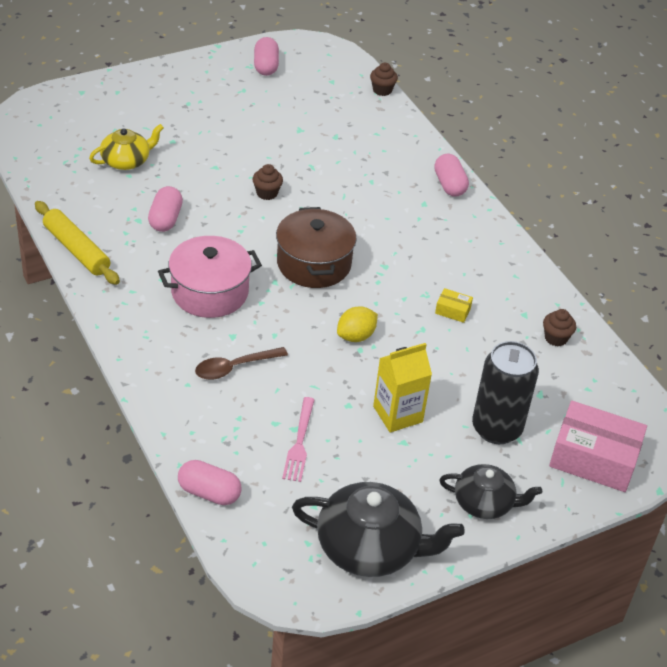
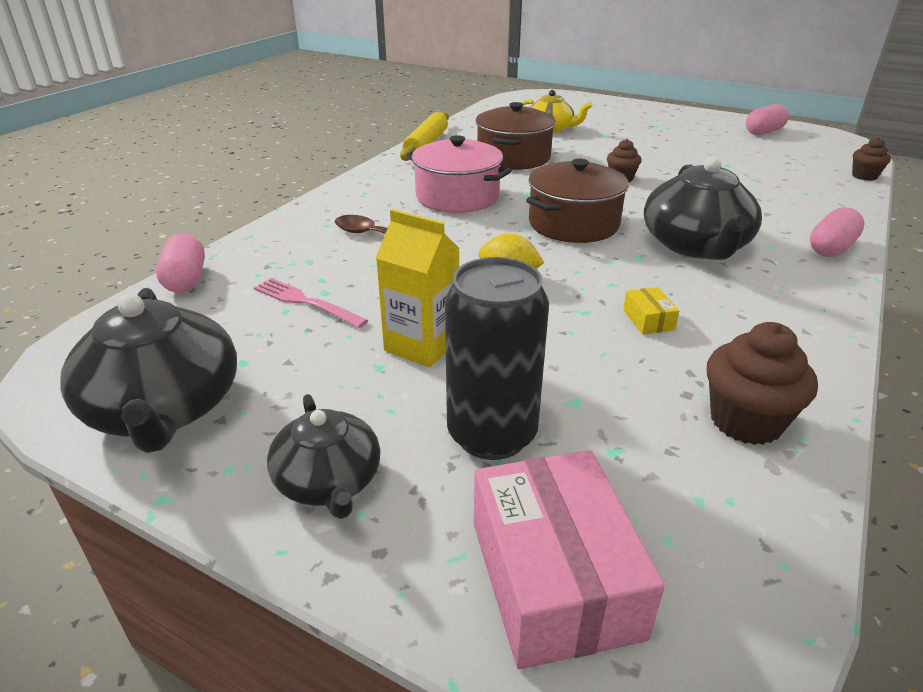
camera: 60 degrees right, 10 degrees down
(165, 219) = (513, 157): pink capsule -> brown pot
(299, 443) = (305, 302): pink fork -> pink fork turned 60 degrees clockwise
(395, 233) = (695, 246): none -> black teapot
(556, 338) = (745, 421): brown cupcake -> brown cupcake, size x1.65

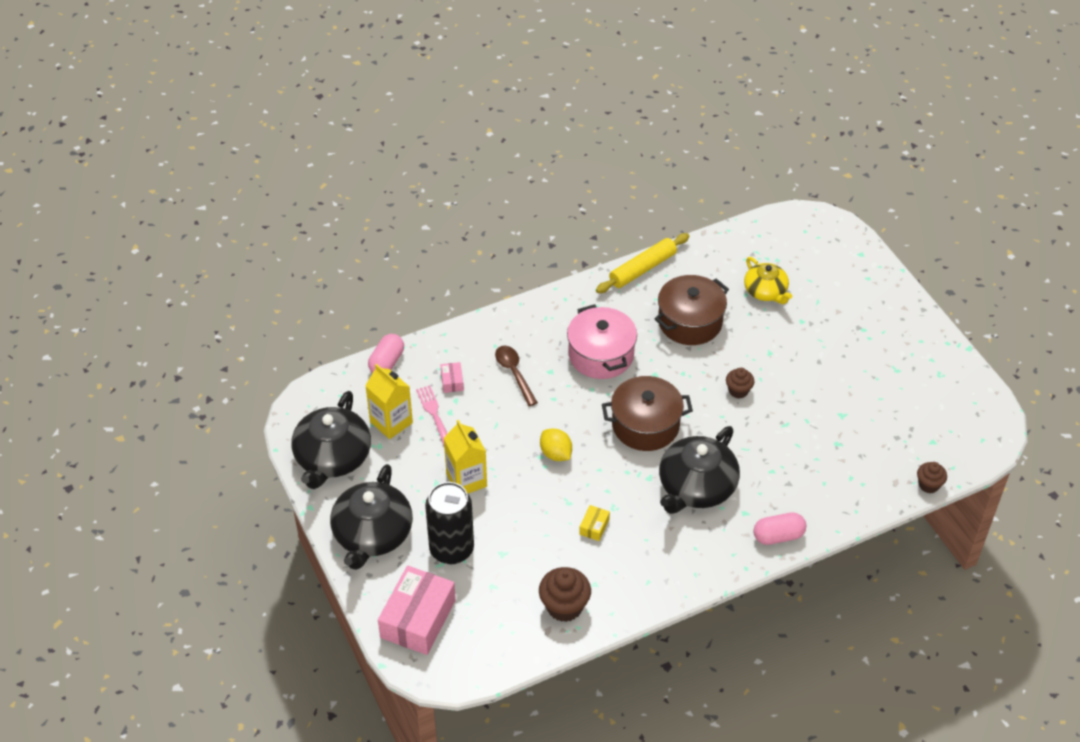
camera: 35 degrees right, 15 degrees up
(242, 331) = (391, 422): none -> yellow carton
(300, 266) = (452, 381): none -> pink box
(329, 481) = (372, 534): black teapot -> black teapot, size x1.64
(764, 132) = (943, 387): pink capsule -> none

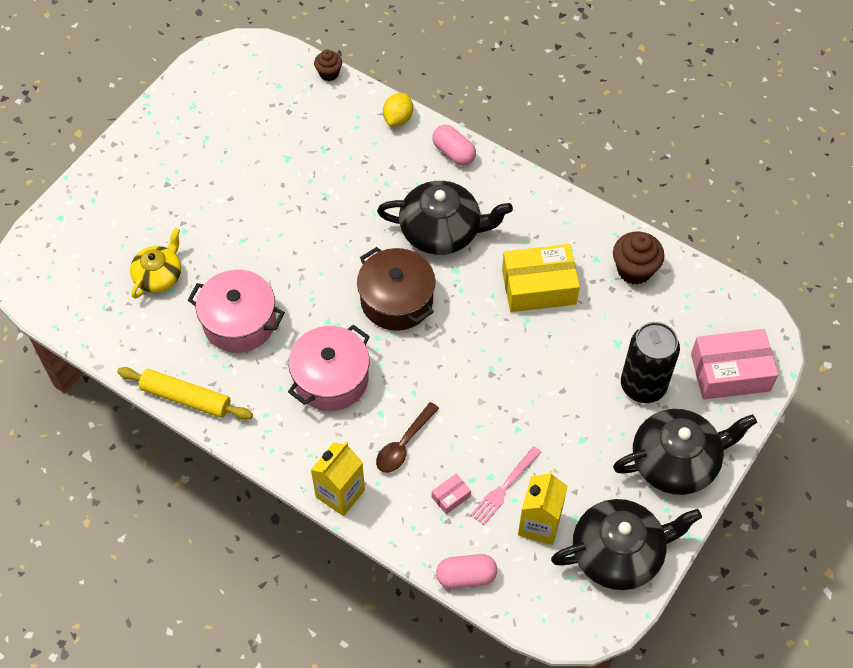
camera: 120 degrees left, 10 degrees up
(466, 480) = (561, 415): yellow carton -> yellow carton (340, 493)
(556, 454) = (479, 357): yellow lemon -> yellow lemon (398, 119)
(594, 527) = (539, 287): yellow box -> yellow box, size x2.32
(690, 322) = (239, 322): brown pot -> pink pot
(738, 391) = (307, 245): brown cupcake -> none

